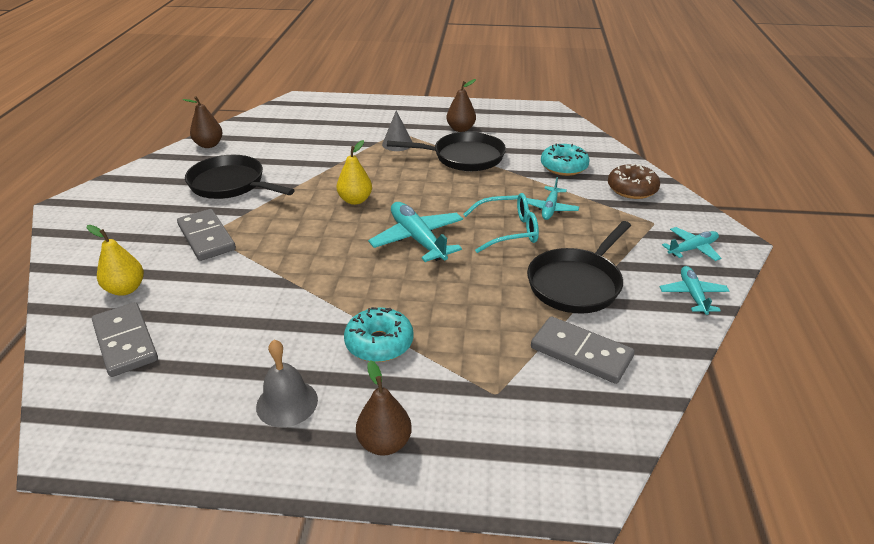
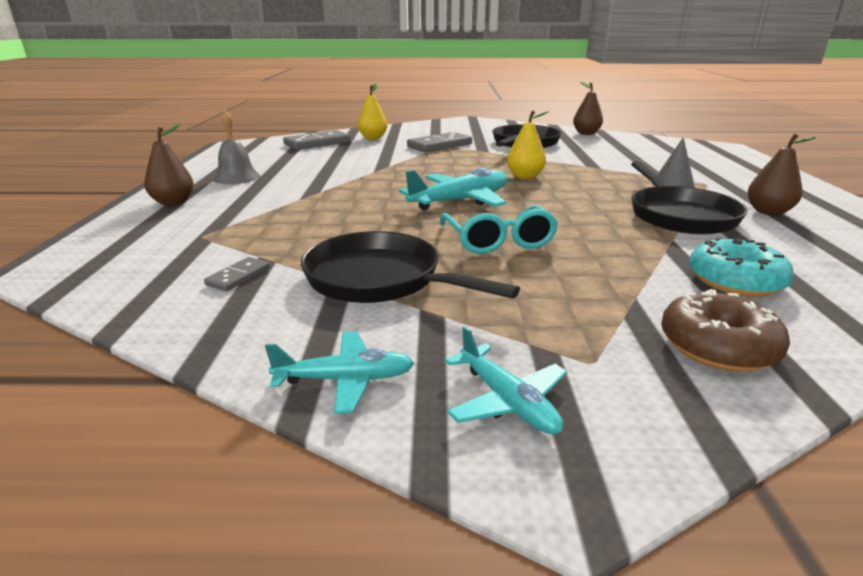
camera: 85 degrees right, 10 degrees down
(379, 343) = (292, 195): turquoise donut -> none
(550, 208) = (576, 267): turquoise plane -> none
(581, 353) = (238, 276): grey domino -> grey domino, size x0.51

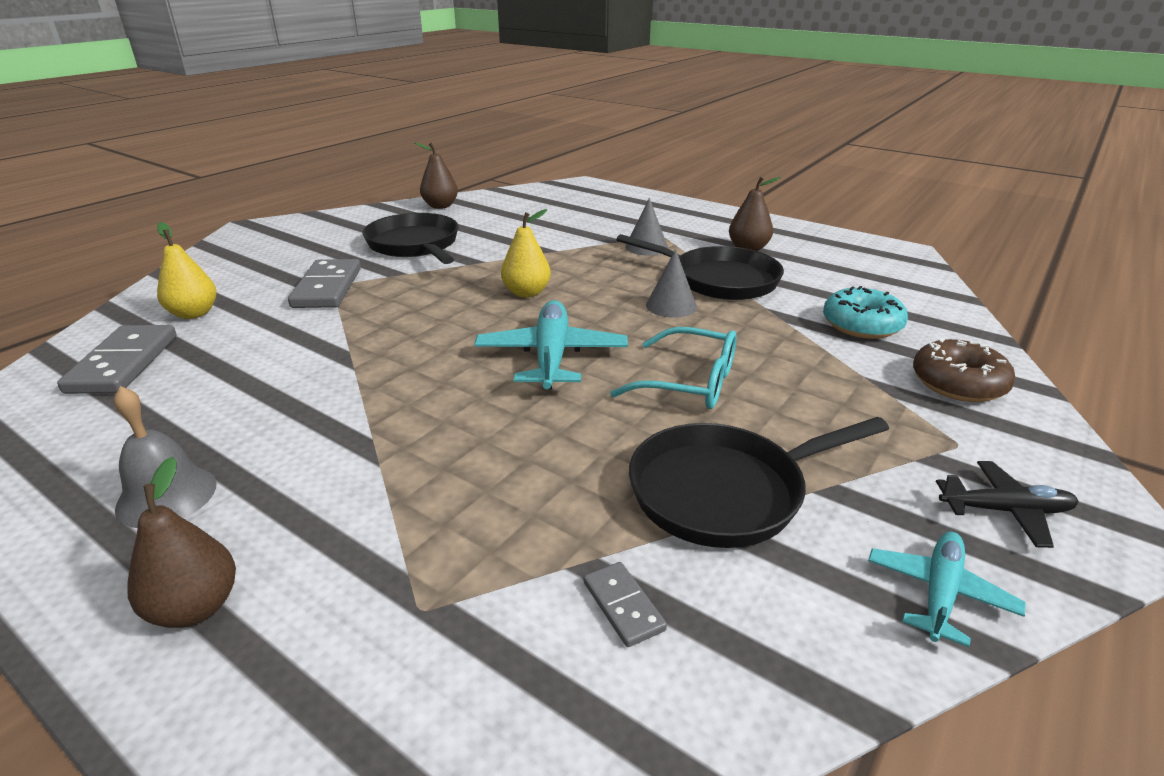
camera: 55 degrees left, 5 degrees up
(507, 401) = (1005, 511): turquoise plane -> black plane
(598, 212) = (671, 306): none -> grey cone

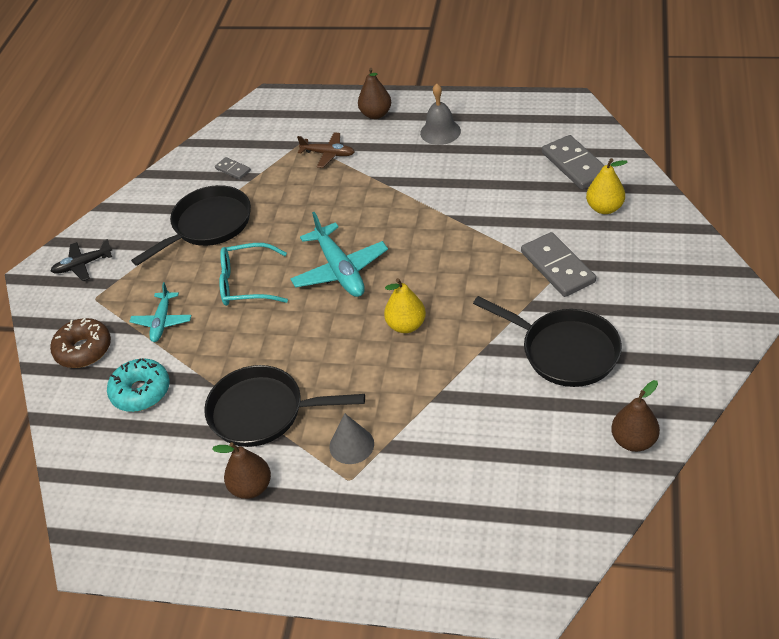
camera: 160 degrees right, 15 degrees up
(398, 546) = (328, 154): none -> brown plane
(671, 306) = (288, 356): grey cone -> none
(939, 593) = (119, 218): turquoise plane -> turquoise plane (162, 322)

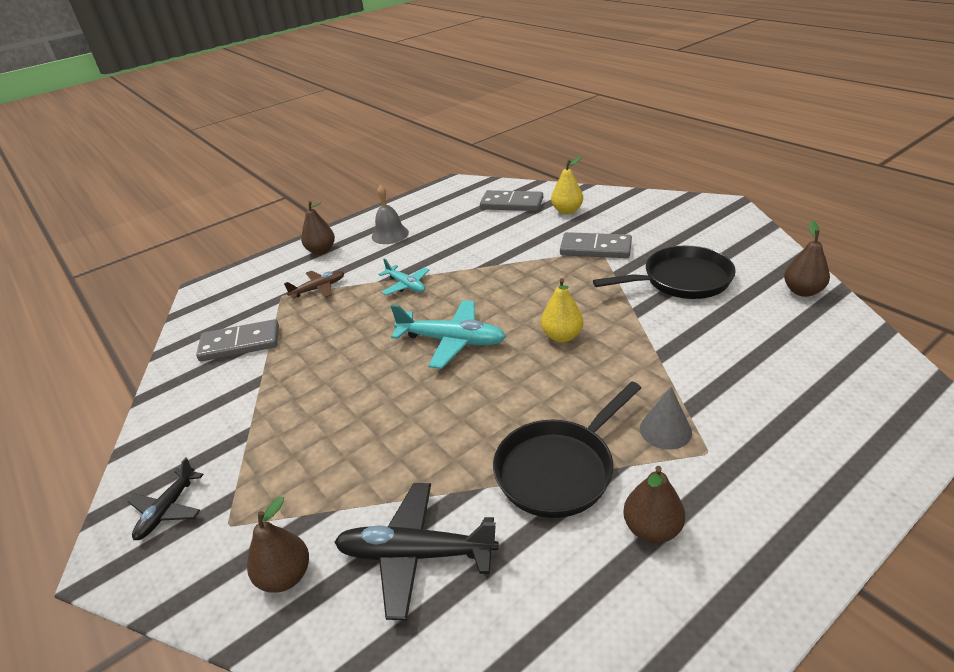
camera: 50 degrees left, 10 degrees down
(84, 350) = (285, 576): brown donut -> brown pear
(141, 391) = (415, 554): turquoise donut -> black plane
(162, 322) = (343, 485): turquoise plane -> turquoise plane (406, 285)
(208, 225) = (276, 390): black pan -> none
(233, 169) = (240, 343): grey domino -> grey domino, size x1.97
(247, 283) = (385, 400): turquoise glasses -> none

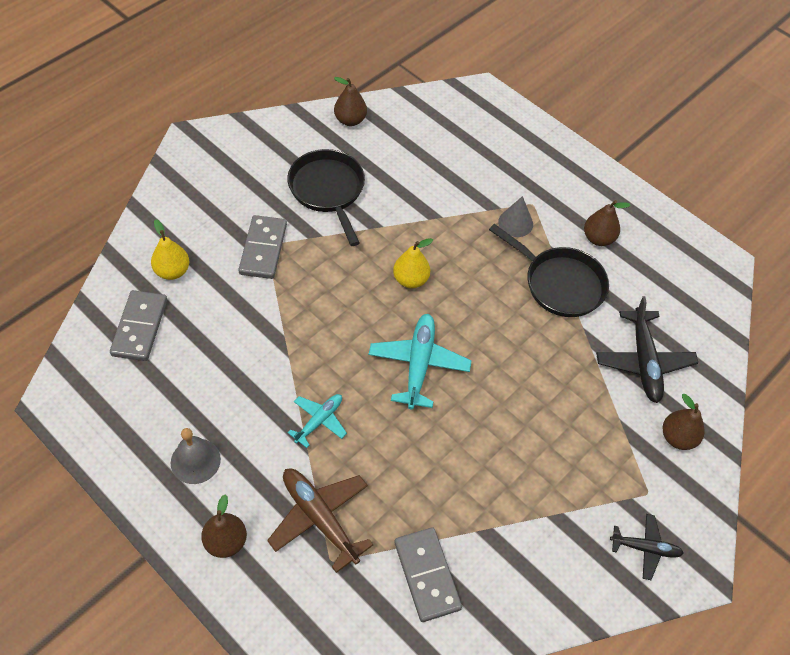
camera: 105 degrees left, 20 degrees up
(318, 289) = (319, 518): brown plane -> brown plane, size x1.67

